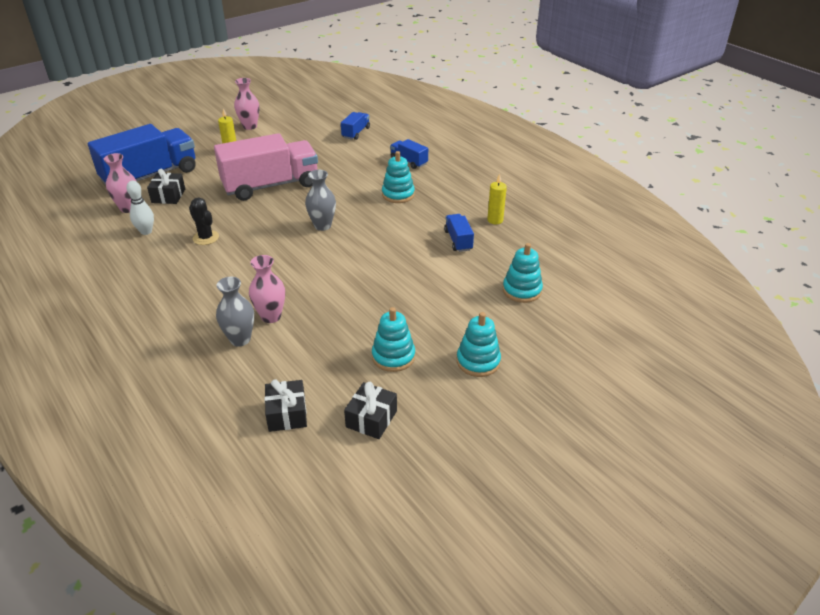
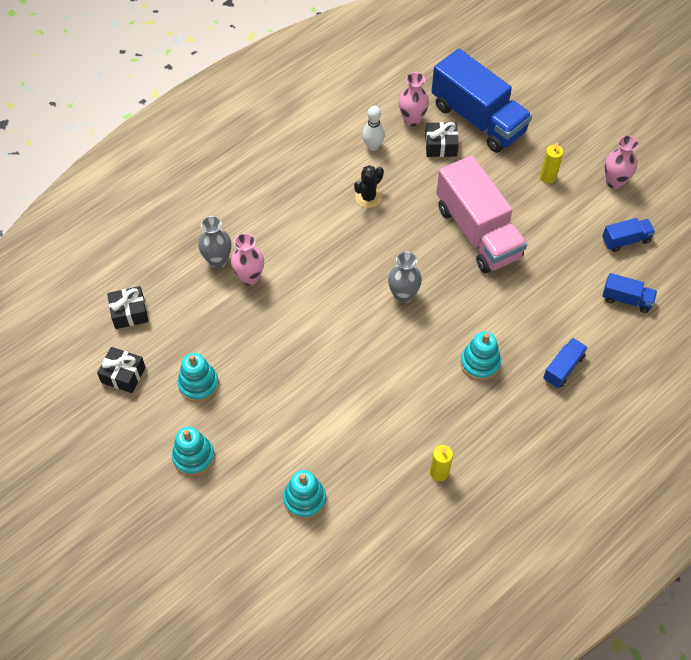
camera: 85 degrees right, 20 degrees up
(458, 240) = (391, 433): blue truck -> blue truck (626, 240)

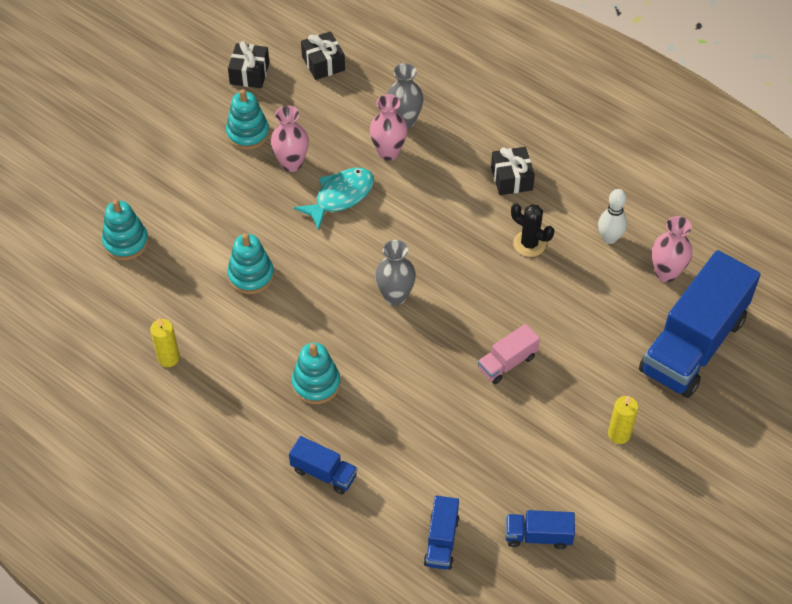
camera: 80 degrees right, 5 degrees down
(193, 457) = (164, 145): turquoise stacking toy -> turquoise stacking toy (251, 275)
(290, 320) = (340, 197): none -> turquoise fish
(440, 145) = (633, 308): black gift -> black gift (511, 178)
(478, 232) = (507, 363): pink truck -> pink truck, size x0.45
(614, 182) = (635, 517): pink vase -> pink vase (291, 163)
(626, 240) = (538, 536): blue truck -> blue truck turned 120 degrees clockwise

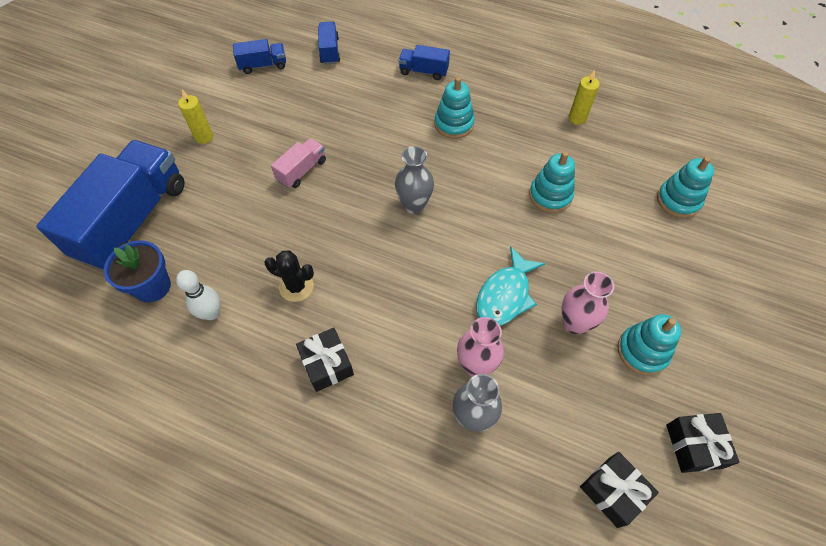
camera: 165 degrees right, 5 degrees up
(666, 273) = (152, 286): pink vase -> blue flower pot

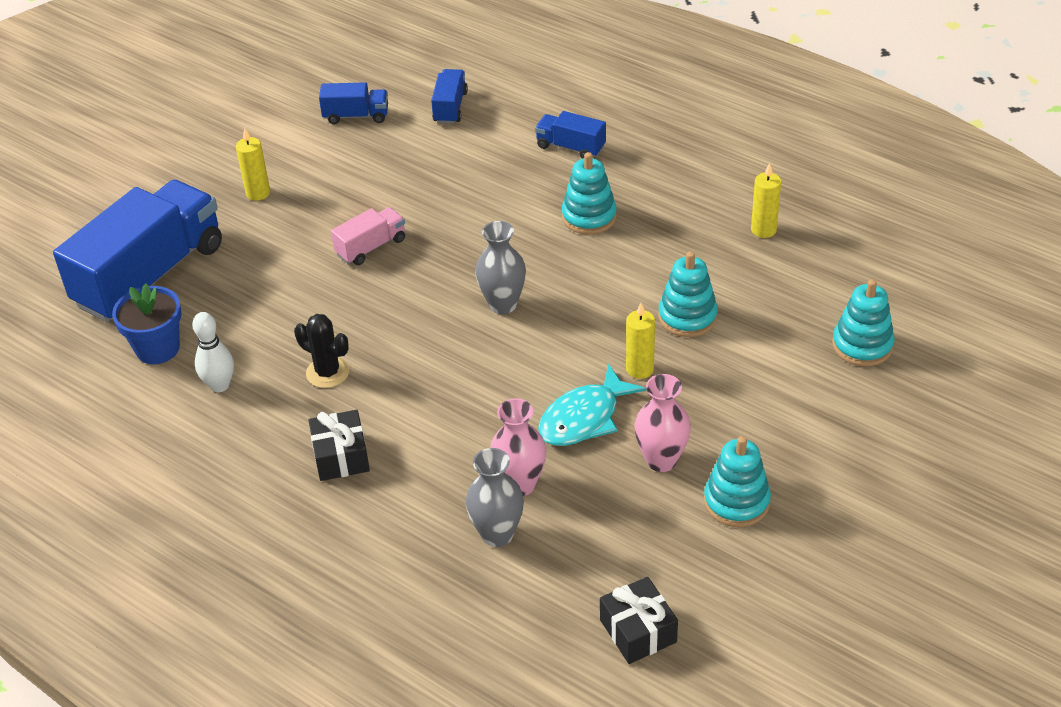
camera: 15 degrees right, 15 degrees down
(531, 245) = (640, 369): none -> yellow candle
(694, 446) = (758, 605): black gift -> none

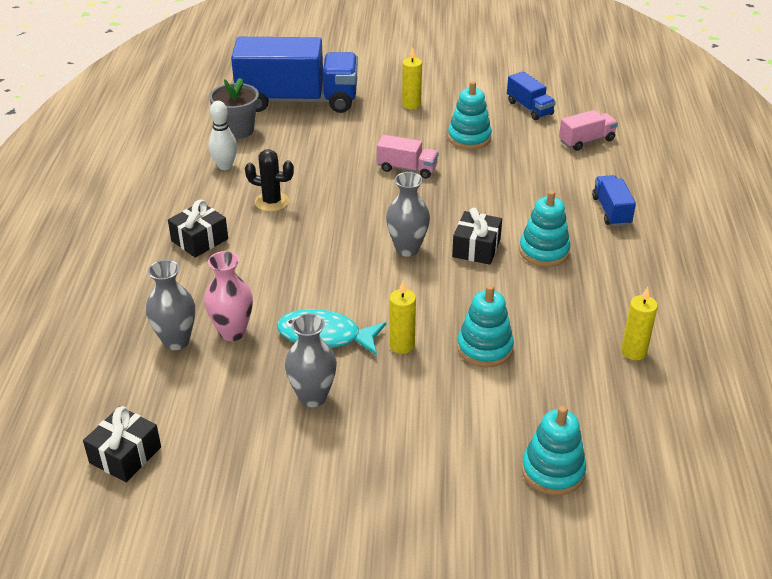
camera: 55 degrees right, 5 degrees down
(157, 348) = (237, 130): blue flower pot -> grey flower pot
(327, 372) = (272, 202): black cactus -> black cactus turned 75 degrees counterclockwise
(450, 107) = (586, 141): blue truck -> pink truck
(544, 257) = (476, 248): none -> black gift
(661, 460) = (312, 397): pink vase -> grey vase
(736, 502) = (299, 460): turquoise stacking toy -> turquoise stacking toy (469, 138)

